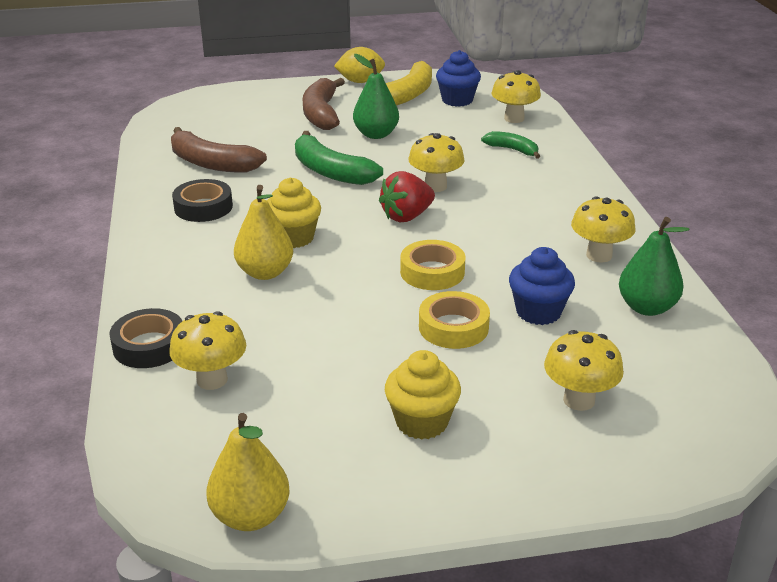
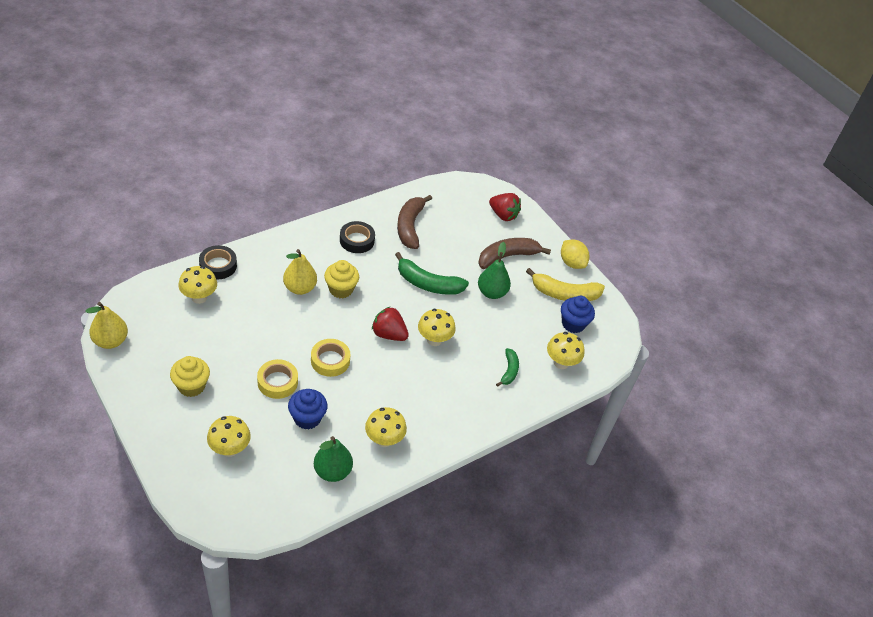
camera: 60 degrees right, 15 degrees up
(246, 102) = (503, 215): none -> red strawberry
(330, 171) = (428, 284): green banana -> green banana turned 90 degrees counterclockwise

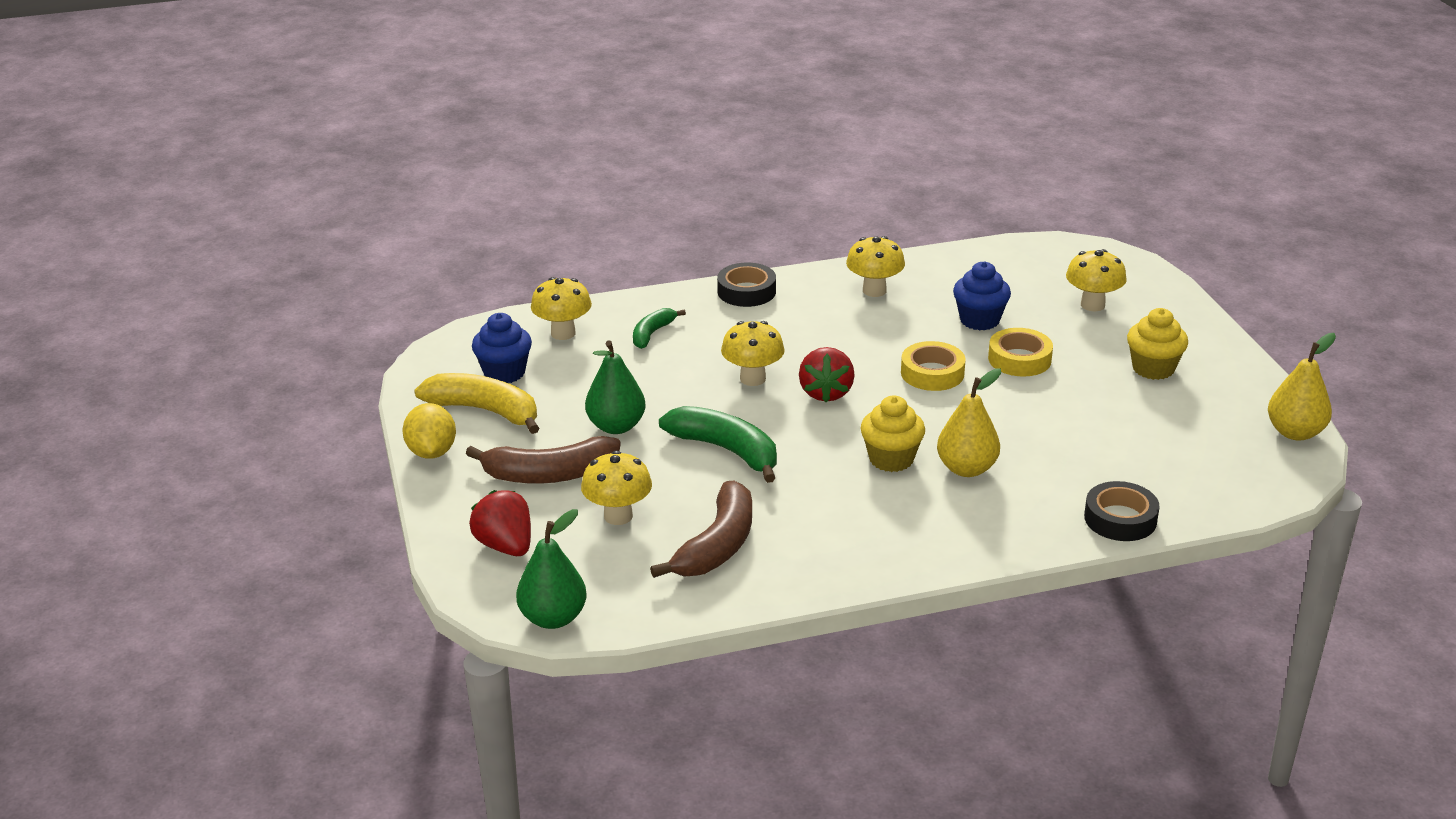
camera: 155 degrees left, 15 degrees down
(199, 297) = (1152, 474): yellow mushroom -> yellow mushroom (618, 516)
(332, 471) = (953, 273): green pear -> green pear (553, 618)
(357, 240) = (837, 532): black tape -> black tape (746, 291)
(389, 334) = (826, 393): red strawberry -> red strawberry turned 45 degrees clockwise

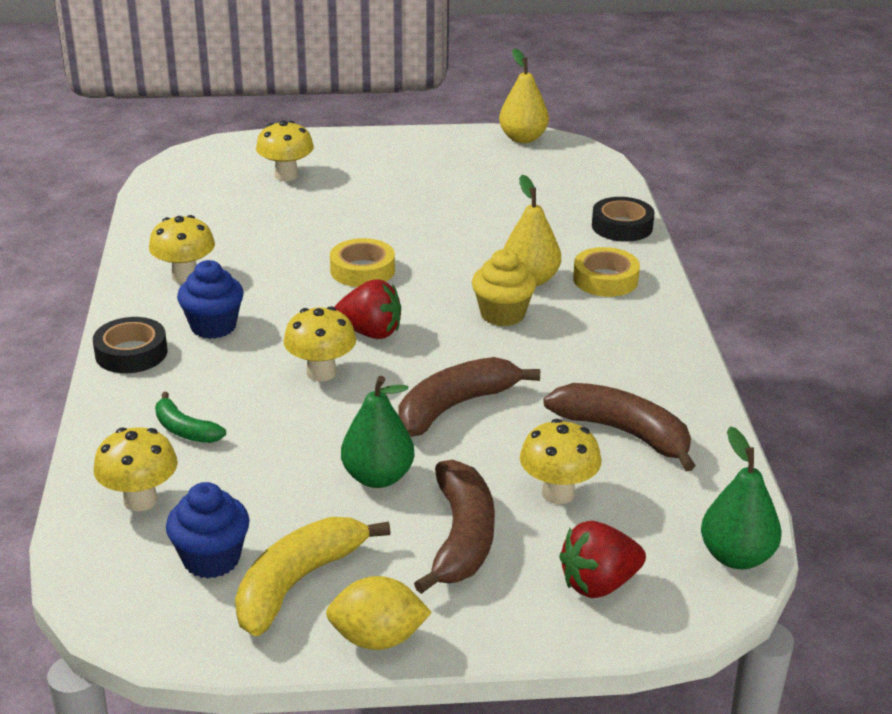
camera: 80 degrees left, 0 degrees up
(726, 450) = (455, 407): green banana -> brown banana
(979, 320) = (279, 231): blue cupcake -> blue cupcake (213, 326)
(1019, 359) = (360, 224): yellow tape -> yellow tape (605, 279)
(1153, 368) = (406, 171): yellow cupcake -> none

